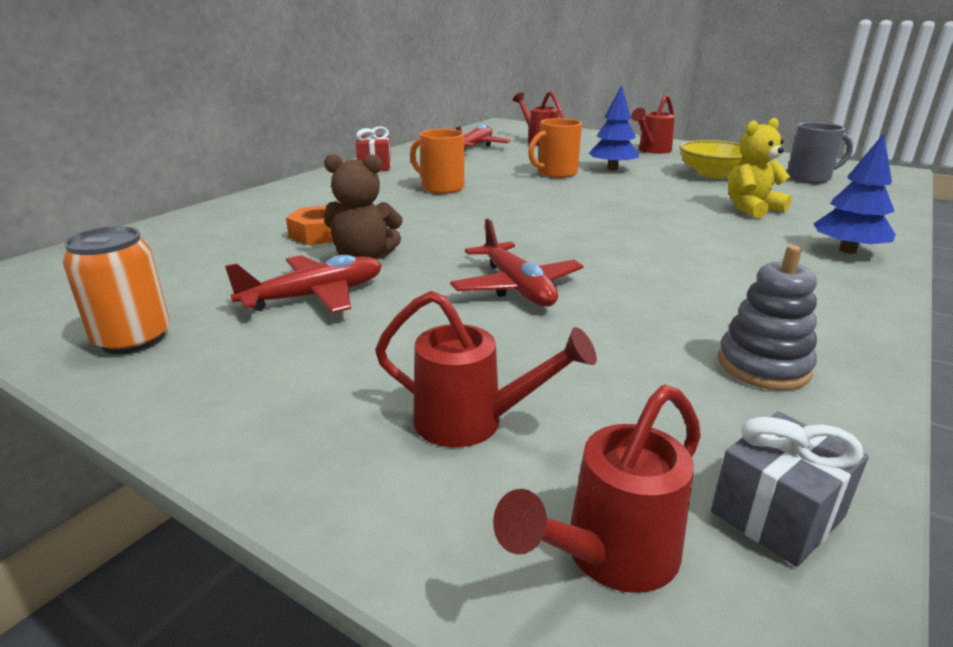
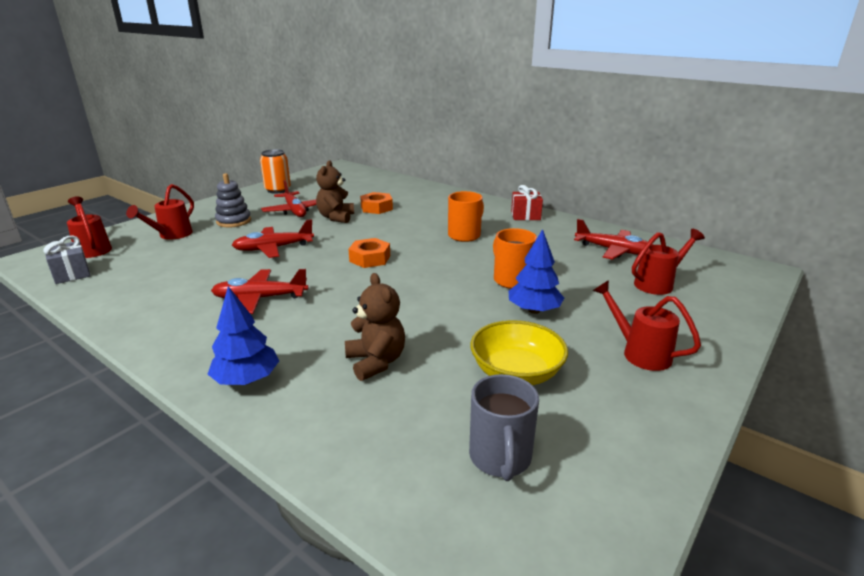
camera: 95 degrees right, 0 degrees up
(530, 225) = (370, 258): none -> orange nut
(689, 270) = (260, 298): none -> red plane
(752, 209) = (376, 362): yellow teddy bear -> brown teddy bear
(763, 366) = (142, 294): grey stacking toy -> grey stacking toy (234, 221)

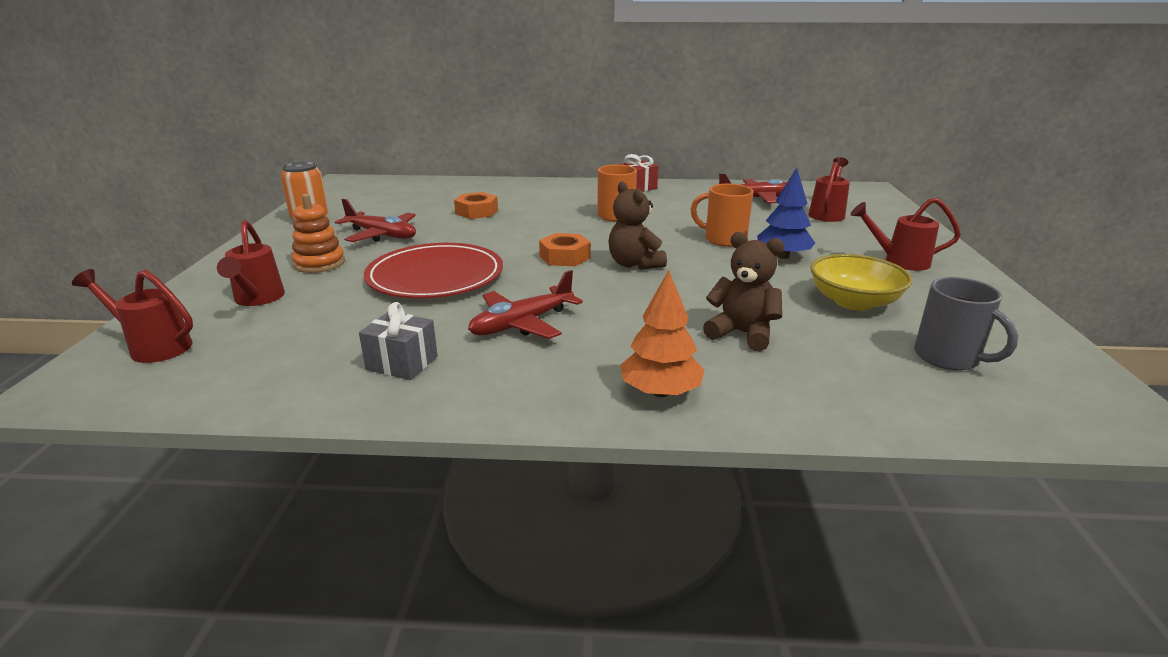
camera: 35 degrees left, 0 degrees up
(72, 274) = (188, 382): grey gift -> grey gift (402, 363)
(234, 221) = (319, 263): grey stacking toy -> orange stacking toy
(247, 380) = (660, 392): blue tree -> orange tree
(273, 248) = (435, 276): red plane -> red plate
(336, 217) = (448, 230): brown teddy bear -> brown teddy bear (634, 264)

